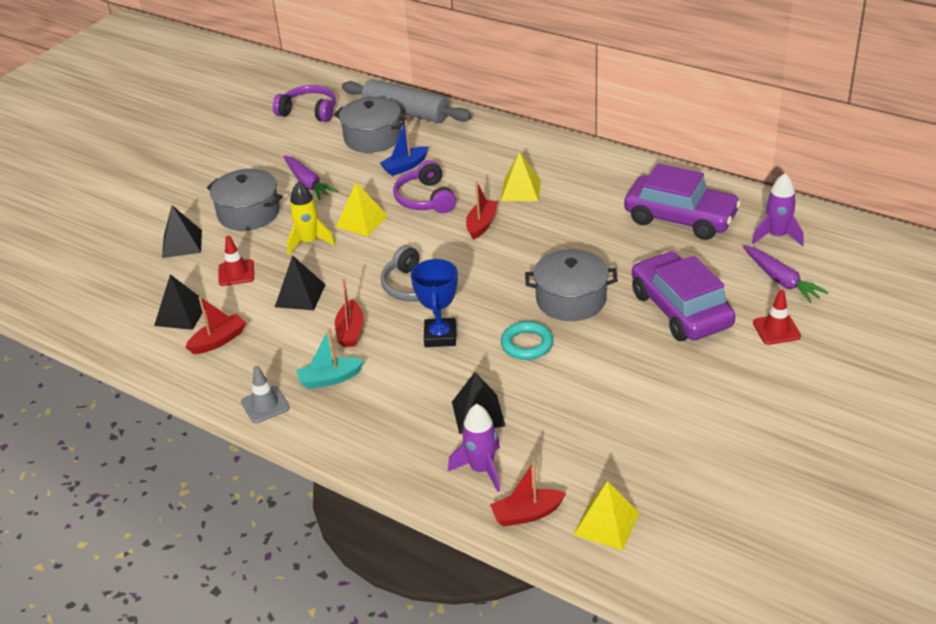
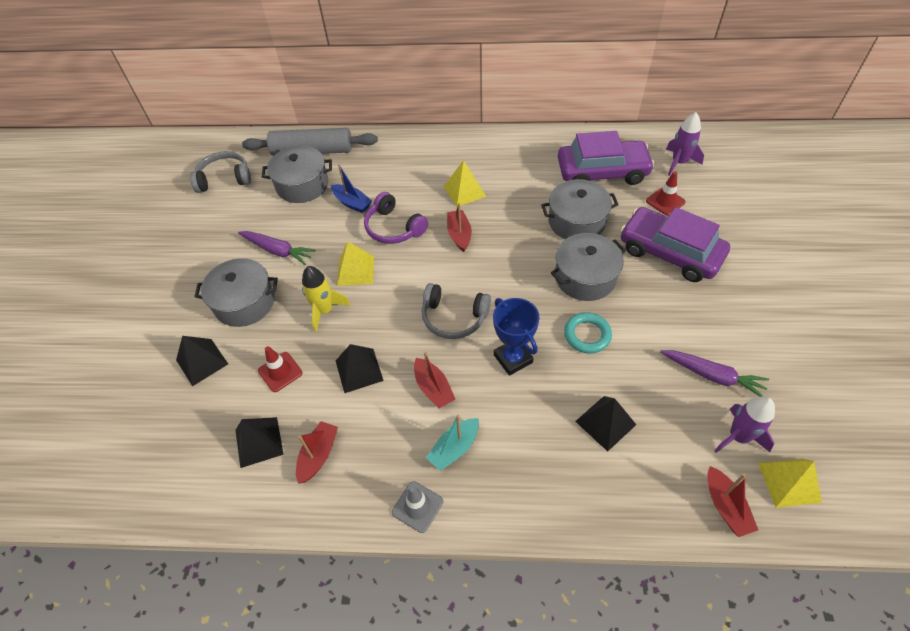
camera: 30 degrees left, 15 degrees up
(309, 112) = (224, 179): purple headphones -> grey headphones
(405, 166) = (352, 203): blue boat -> blue boat turned 75 degrees counterclockwise
(481, 469) = (654, 479): purple rocket -> purple rocket (738, 437)
(527, 514) = (725, 506): red boat -> red boat turned 60 degrees counterclockwise
(609, 251) = (576, 221): none -> grey pot
(776, 329) = (747, 242): red traffic cone -> red traffic cone (665, 201)
(781, 280) = (714, 199): purple carrot -> purple carrot (712, 376)

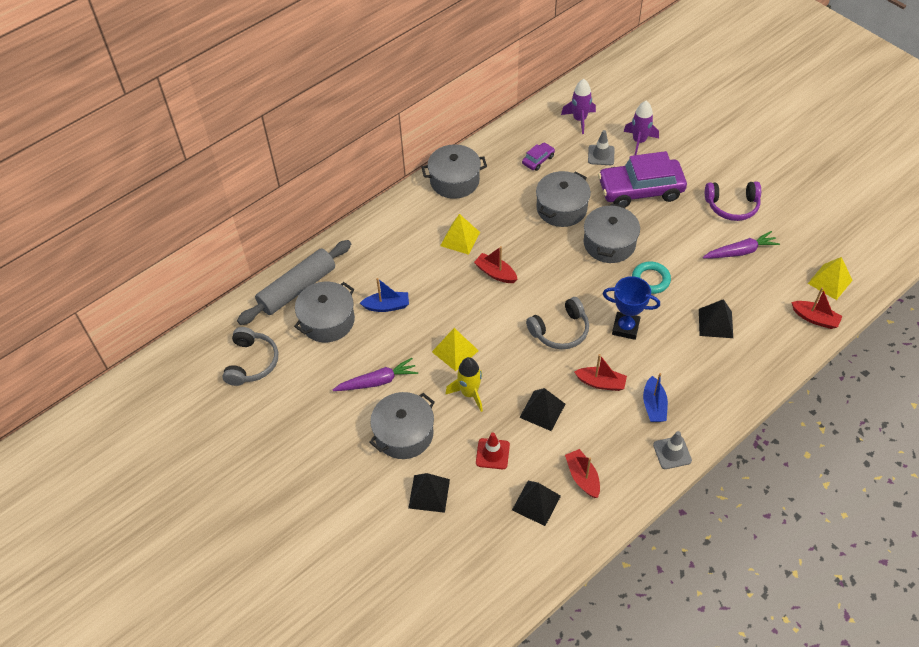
camera: 45 degrees left, 0 degrees up
(224, 179) = (251, 362): grey headphones -> grey headphones turned 150 degrees clockwise
(394, 228) = (443, 301): purple headphones -> purple headphones (732, 206)
(454, 448) = (654, 405): turquoise boat -> blue boat
(513, 147) = (454, 181): none -> grey pot
(602, 172) = (538, 160): purple car -> purple car, size x0.44
(665, 201) = (601, 155): red traffic cone -> grey traffic cone
(738, 437) = (785, 276): purple rocket -> purple rocket (639, 141)

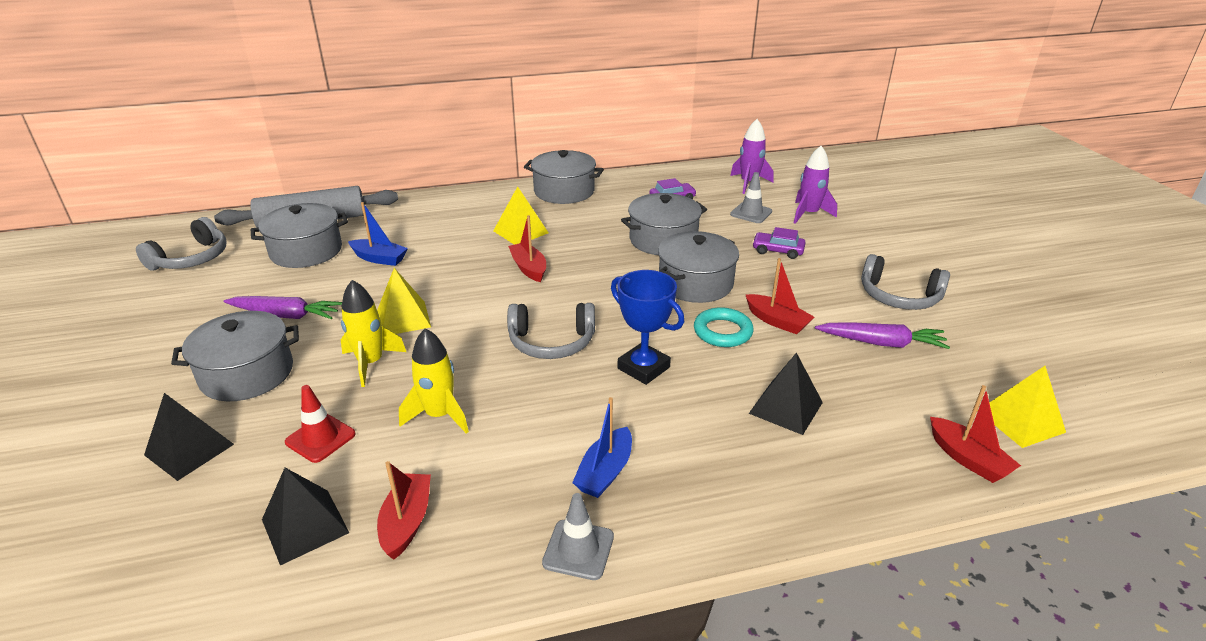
camera: 25 degrees right, 20 degrees down
(542, 410) = (439, 415): black pyramid -> yellow rocket
(601, 383) = (551, 415): red boat -> red boat (777, 321)
(640, 190) = (777, 251): purple car -> purple car, size x0.44
(732, 206) = (899, 296): purple headphones -> grey headphones

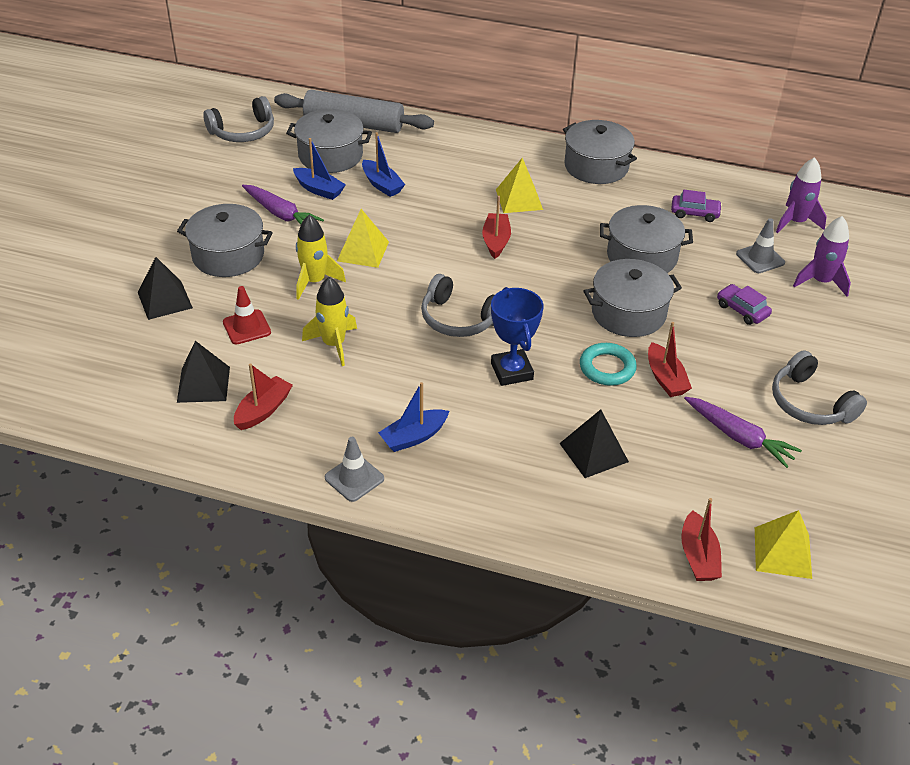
camera: 30 degrees right, 10 degrees up
(314, 282) = (319, 189): none -> blue boat

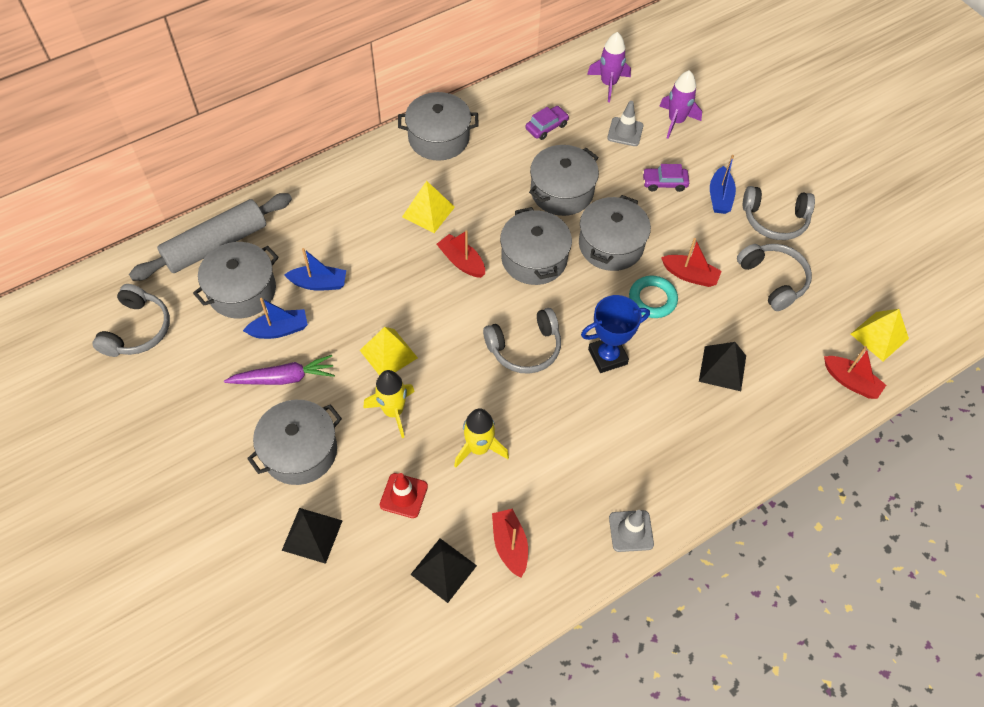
camera: 50 degrees left, 15 degrees up
(413, 437) = (621, 464): blue boat -> blue boat (720, 197)
(511, 371) = (607, 356): blue trophy -> blue trophy turned 45 degrees counterclockwise
(552, 277) = (534, 258): none -> grey pot
(739, 437) = (773, 280): purple carrot -> grey headphones

